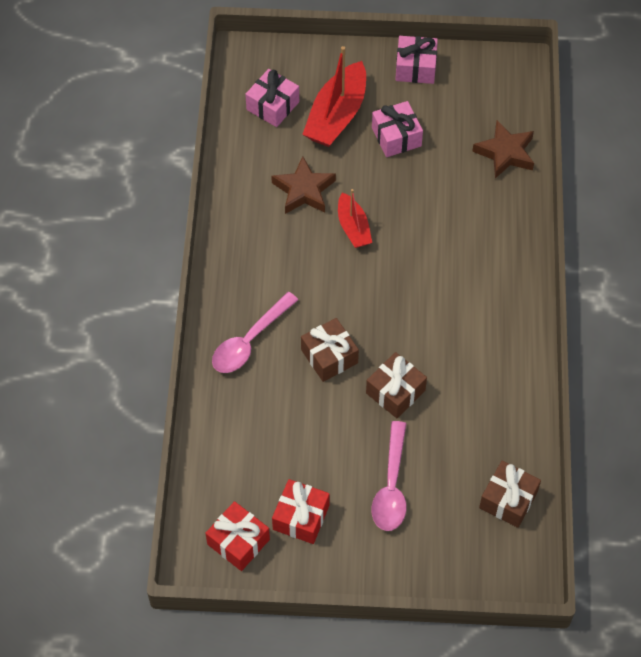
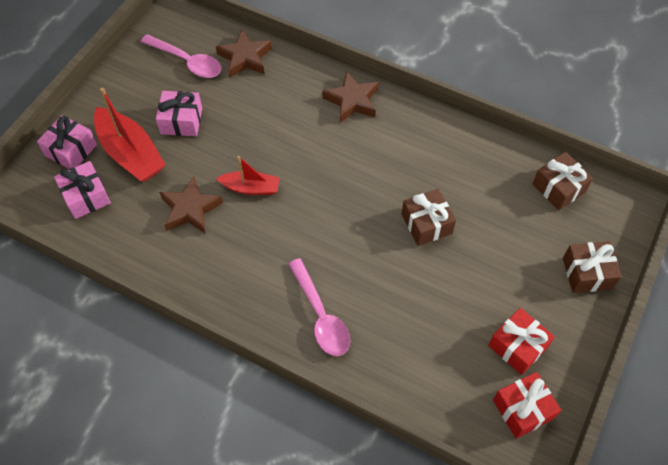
camera: 65 degrees left, 0 degrees up
(329, 356) = (368, 258): brown gift -> brown gift (587, 273)
(391, 486) = (514, 264): pink spoon -> pink spoon (187, 61)
(415, 68) = (123, 80): pink gift -> pink gift (71, 150)
(508, 269) = (352, 101): none -> brown star

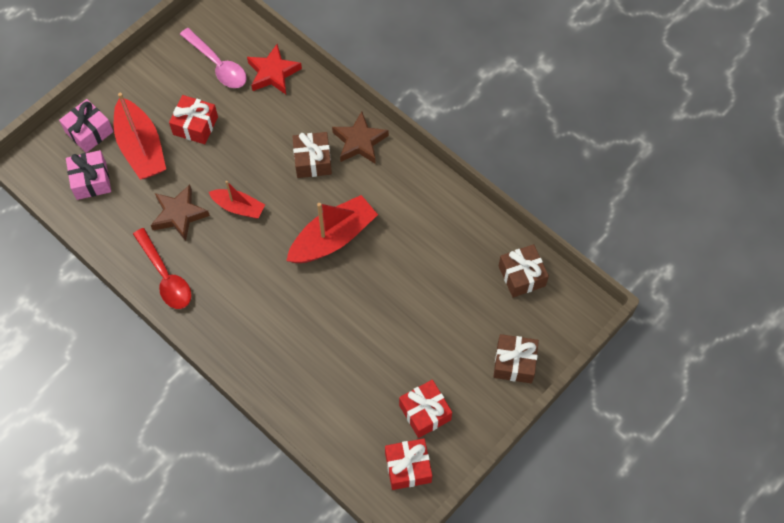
camera: 15 degrees right, 5 degrees up
(181, 121) = (195, 126): pink gift -> red gift
(194, 274) = (165, 276): none -> red spoon
(245, 58) = (273, 73): brown star -> red star
(320, 315) = (263, 341): pink spoon -> none
(358, 195) = (333, 238): none -> red boat
(426, 224) = (386, 280): brown gift -> brown gift (312, 161)

